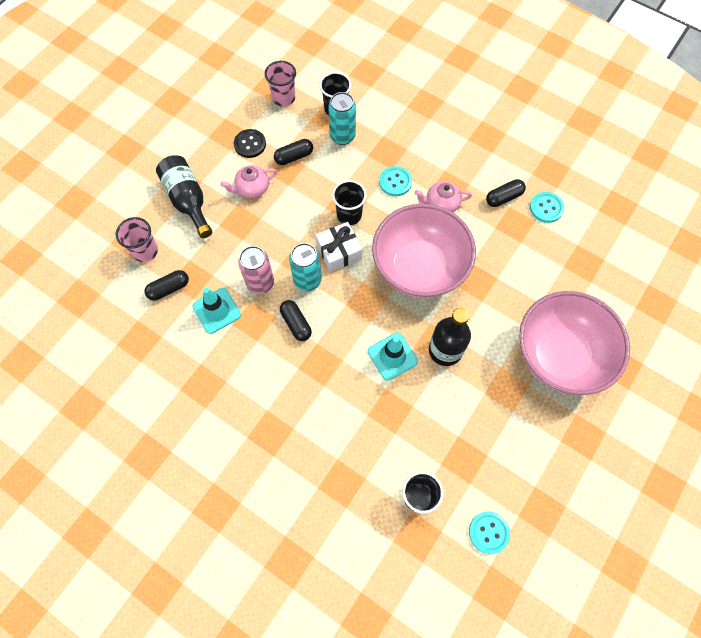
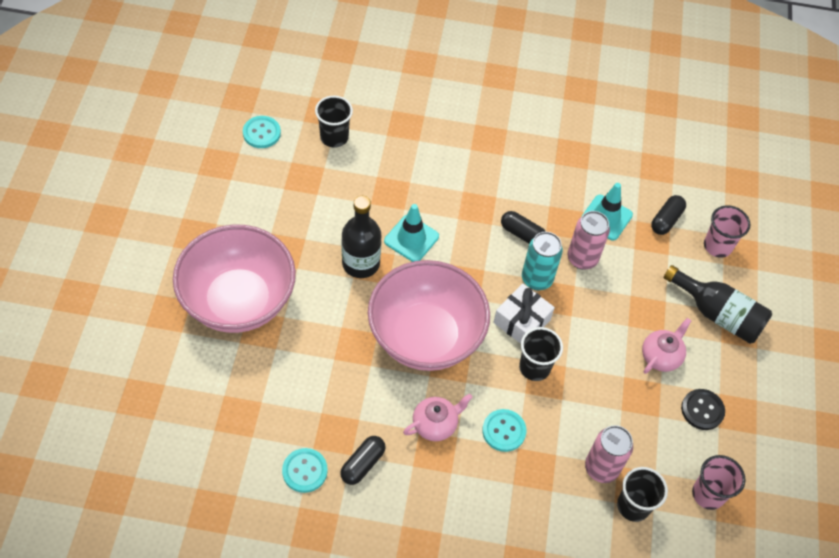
camera: 150 degrees right, 10 degrees down
(294, 157) = (641, 415): black capsule -> none
(342, 136) = (601, 468): turquoise can -> pink can

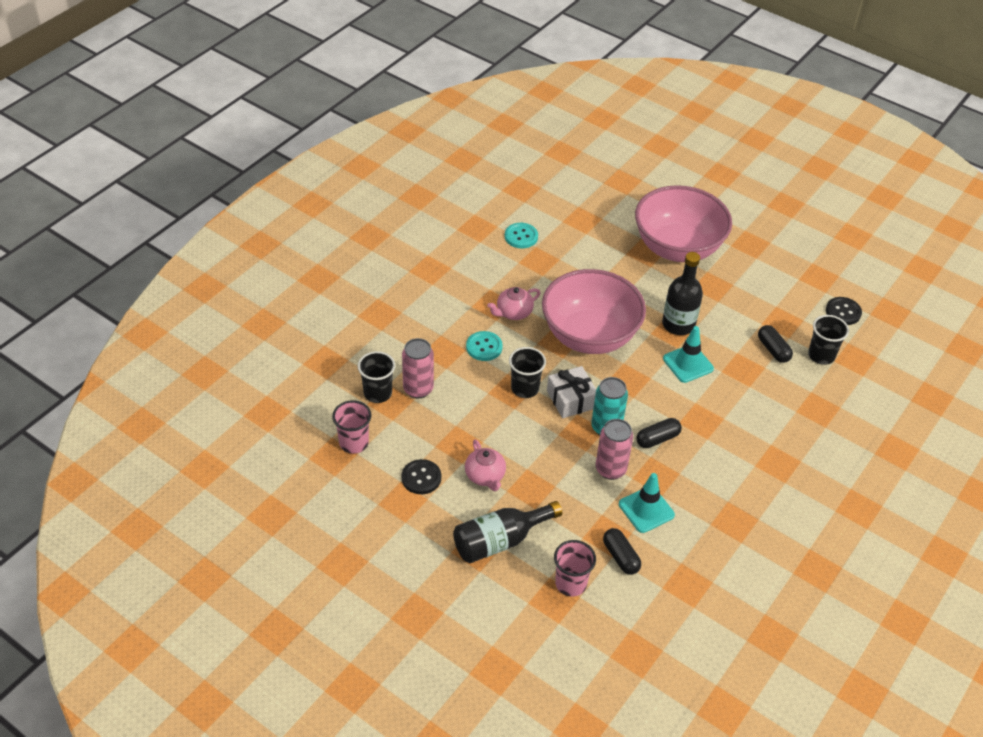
camera: 120 degrees right, 10 degrees down
(261, 133) = (843, 312): turquoise button -> black button
(362, 464) = (507, 265): black capsule -> black capsule (773, 350)
(435, 424) = (513, 312): pink teapot -> pink teapot turned 60 degrees clockwise

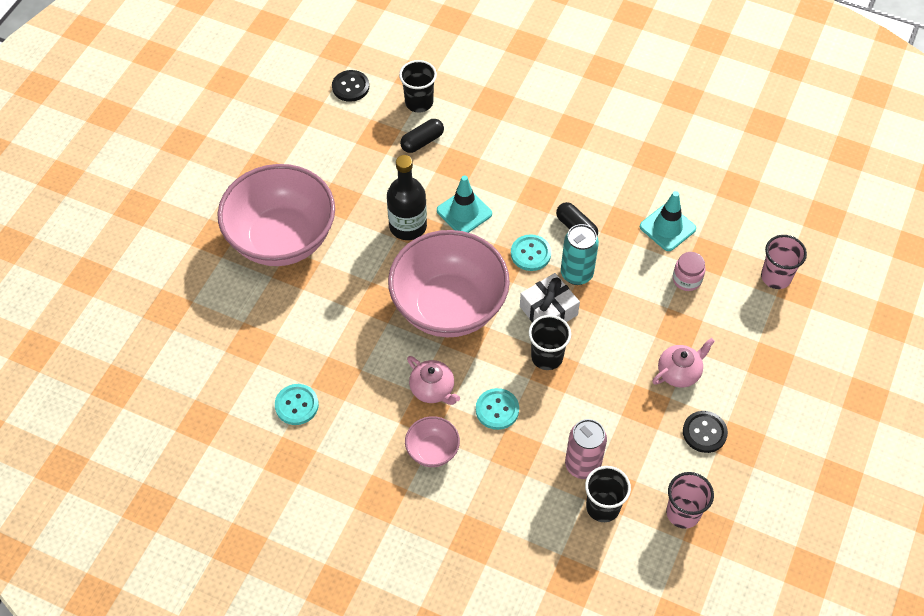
camera: 100 degrees left, 10 degrees up
(459, 303) = (432, 451): none -> pink bowl
(500, 541) = (753, 344): black bottle -> none
(583, 509) = (687, 279): none -> pink jar
(610, 469) = (629, 263): pink can -> none
(620, 557) = (730, 241): black capsule -> none
(634, 400) = (530, 253): none -> turquoise button

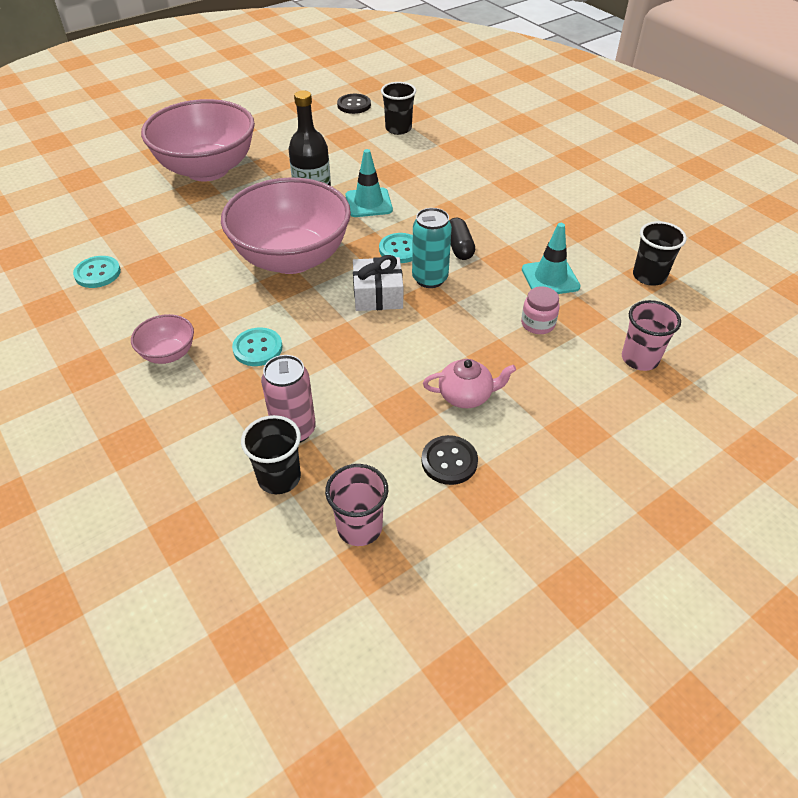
camera: 30 degrees right, 10 degrees down
(422, 141) = (378, 151): black capsule -> none
(433, 389) = (217, 309): pink teapot -> none
(547, 357) = (343, 328): black cup -> black cup (649, 276)

